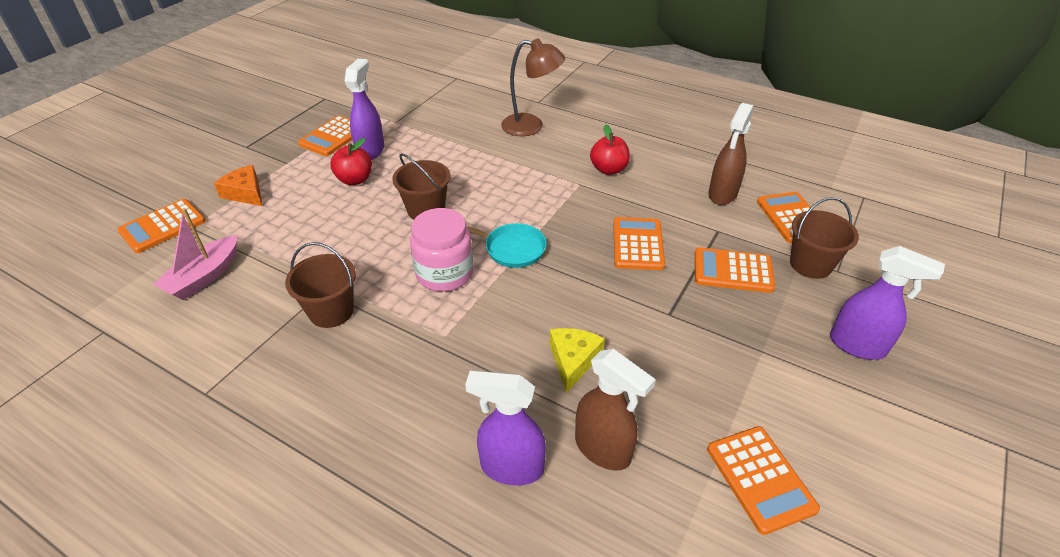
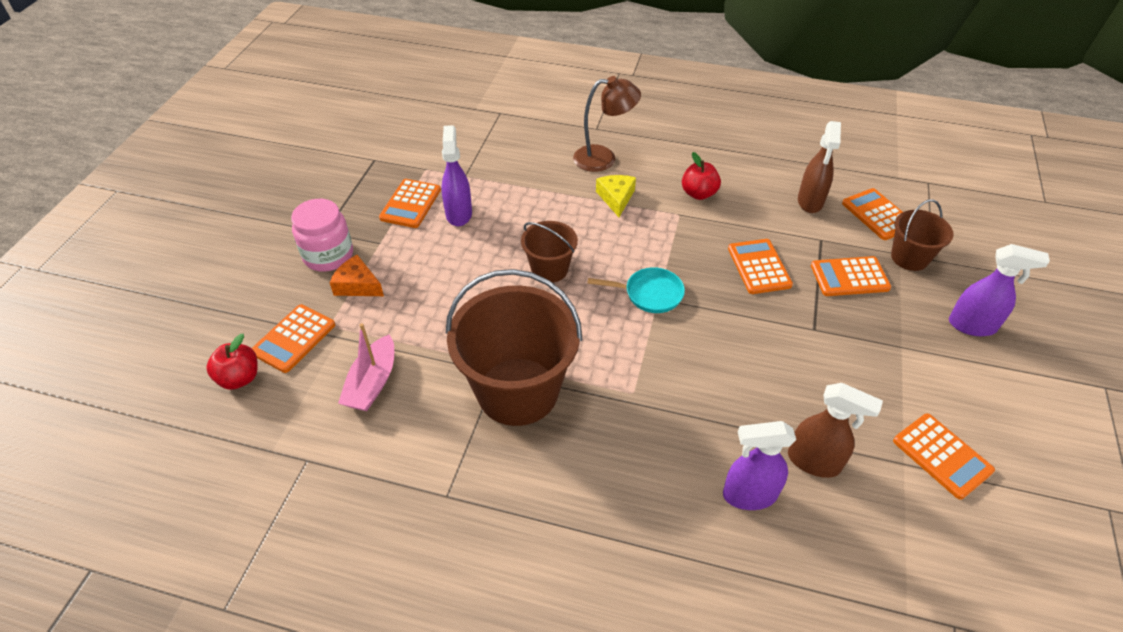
camera: 15 degrees left, 5 degrees up
(331, 311) = (517, 391): brown bucket -> brown bucket, size x1.94
(355, 180) = (461, 249): red apple -> red apple (239, 378)
(444, 273) = (602, 331): pink jar -> pink jar (328, 255)
(573, 360) = (754, 390): yellow cheese -> yellow cheese (616, 198)

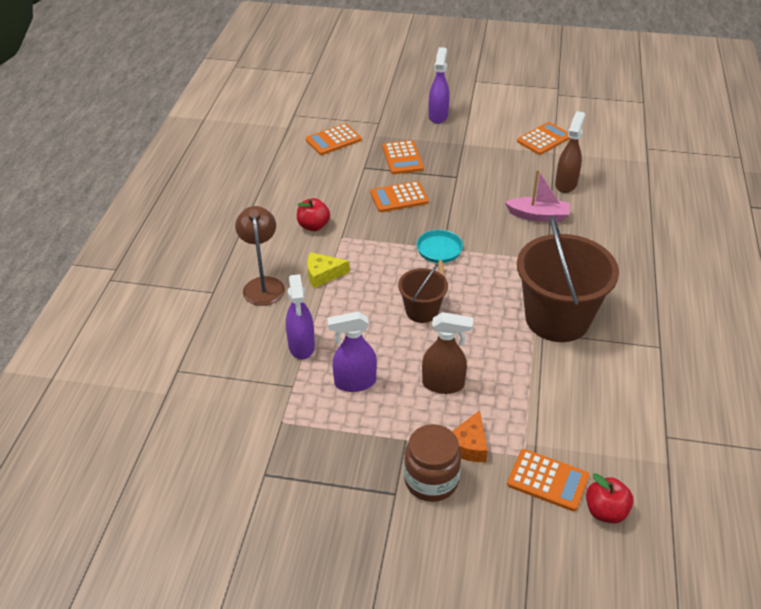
camera: 95 degrees left, 5 degrees down
(328, 255) = (431, 480): pink jar -> brown jar
(372, 383) = (578, 409): pink boat -> pink boat (538, 216)
(410, 204) = (342, 424): orange calculator -> none
(749, 495) = (600, 210): purple spray bottle -> purple spray bottle (301, 346)
(810, 202) = (320, 169): brown spray bottle -> brown spray bottle (443, 384)
(909, 258) = (378, 132): brown bucket -> none

